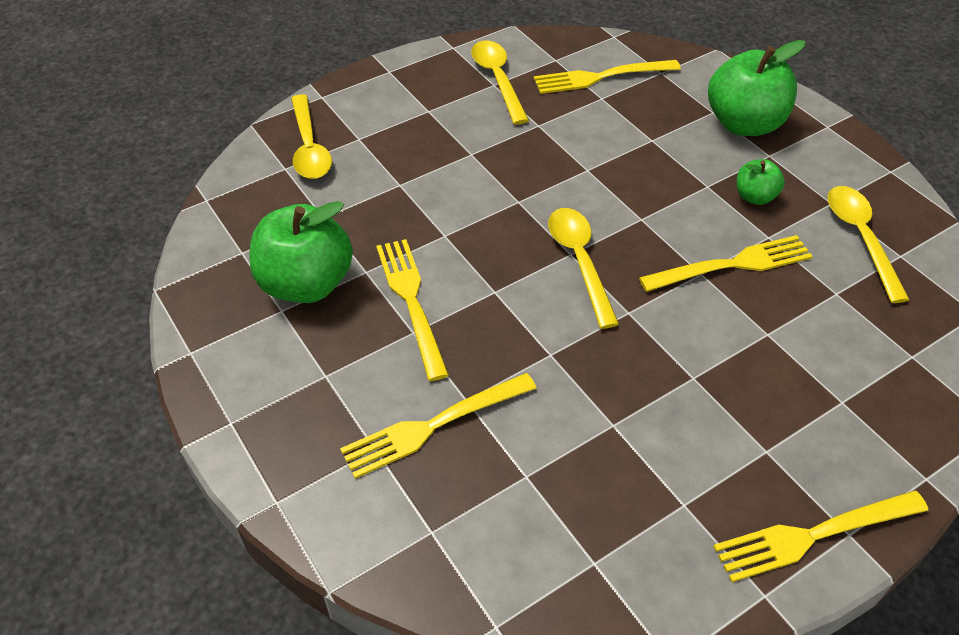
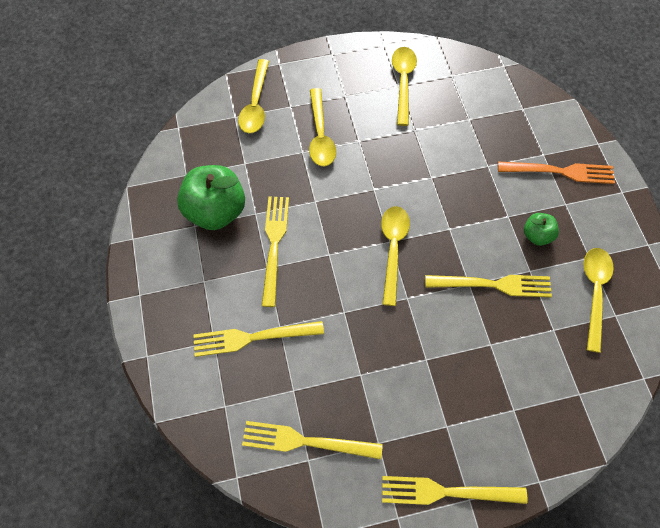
camera: 20 degrees right, 15 degrees up
(416, 160) = (320, 135): none -> yellow spoon
(600, 77) = (476, 100): yellow fork -> yellow fork (305, 441)
(744, 124) = (561, 172): green apple -> orange fork

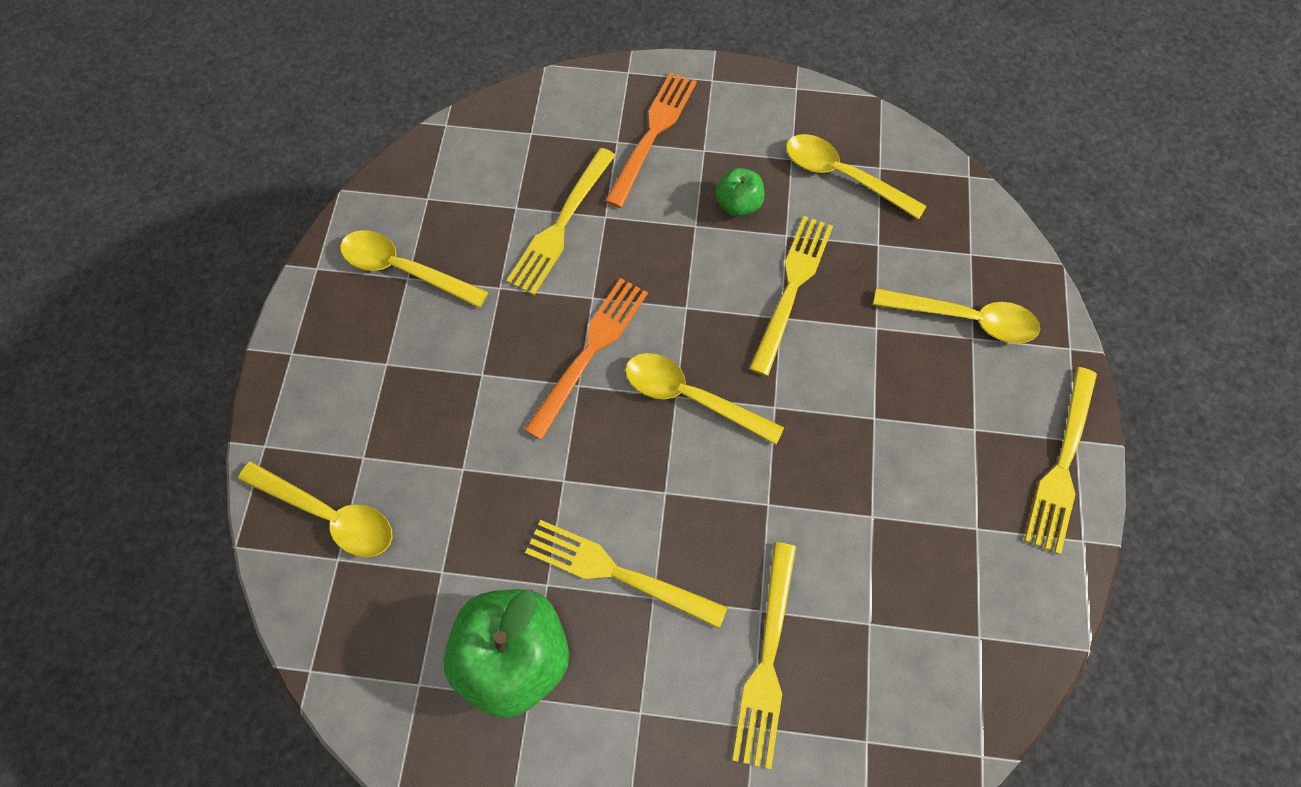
camera: 70 degrees left, 5 degrees up
(305, 441) = (951, 632): yellow fork -> yellow fork (561, 226)
(320, 135) = (444, 429): yellow spoon -> yellow spoon (964, 319)
(397, 188) = (590, 351): none -> orange fork

